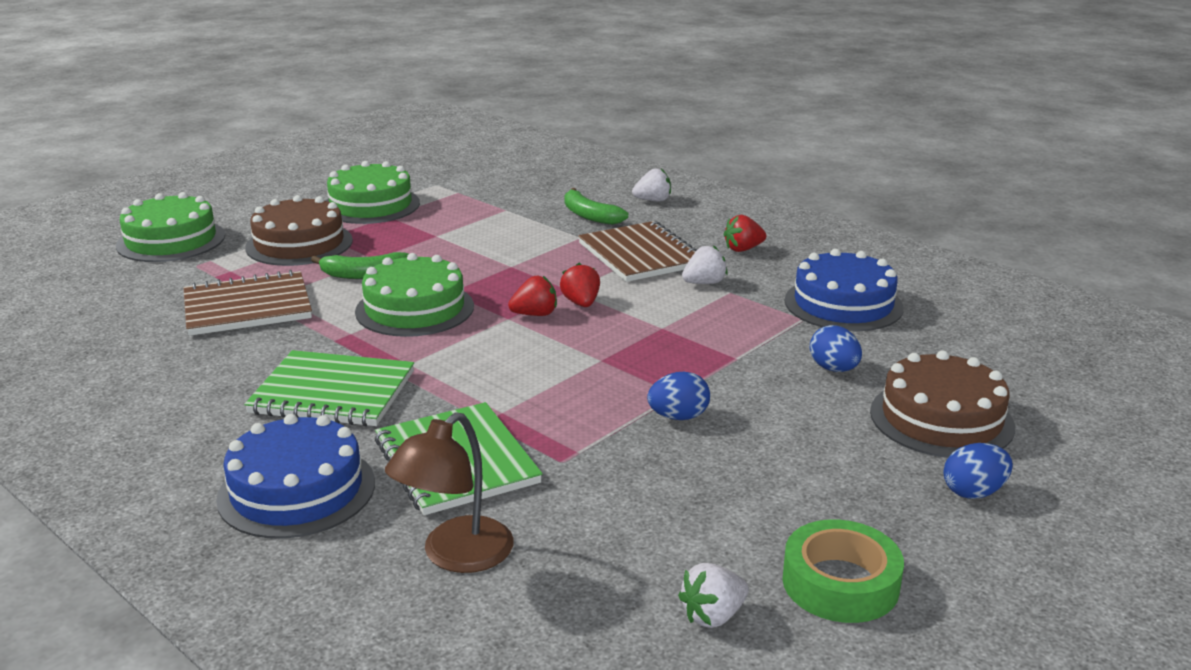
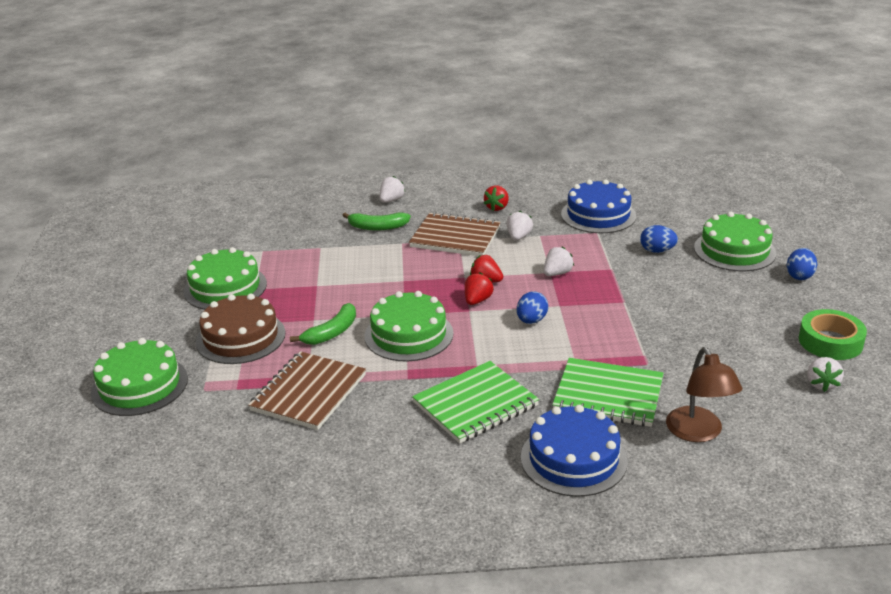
camera: 45 degrees left, 5 degrees up
(667, 332) = (557, 273): none -> white strawberry
(678, 417) = (647, 312): blue egg -> blue egg (531, 320)
(941, 419) = (734, 250): brown cake -> green cake

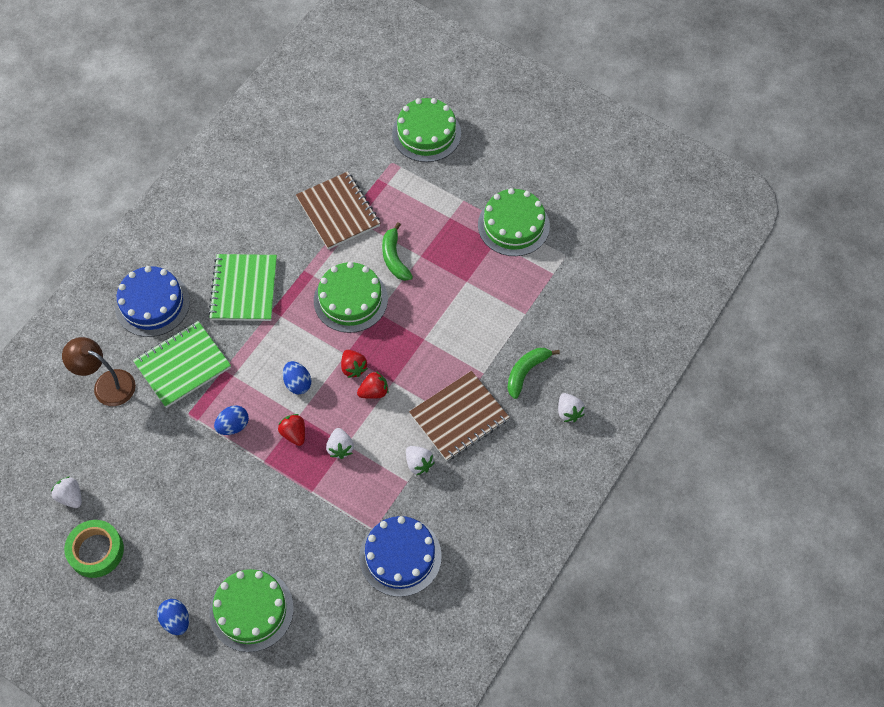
camera: 125 degrees right, 30 degrees up
(241, 337) = (435, 205): brown cake -> none
(497, 207) = (484, 485): red strawberry -> red strawberry (294, 434)
(657, 251) = (305, 549): blue egg -> blue egg (233, 426)

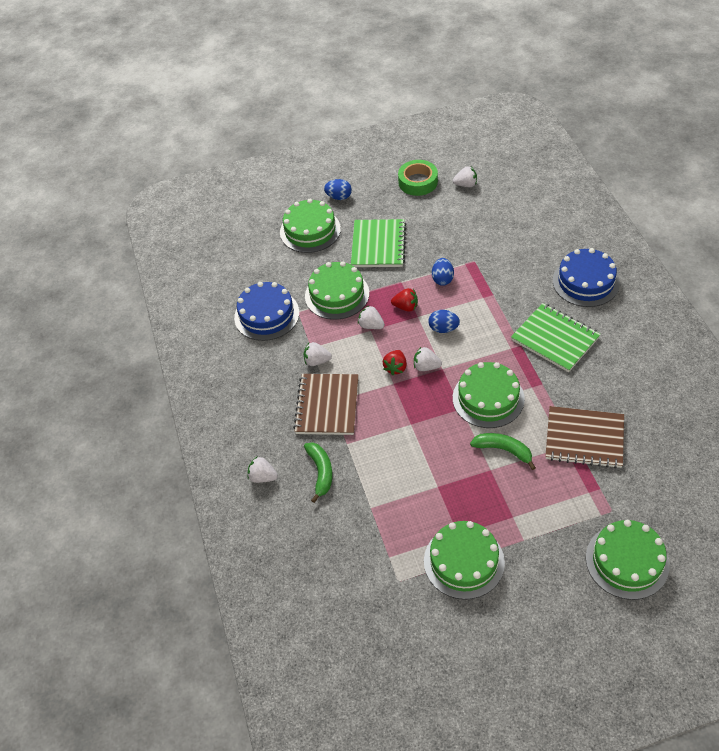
camera: 135 degrees right, 10 degrees down
(106, 384) = (536, 232): brown lamp -> none
(183, 365) = (516, 275): green notebook -> green notebook (378, 245)
(324, 509) = (337, 294): none -> green cake
(353, 368) = (426, 367): red strawberry -> white strawberry

